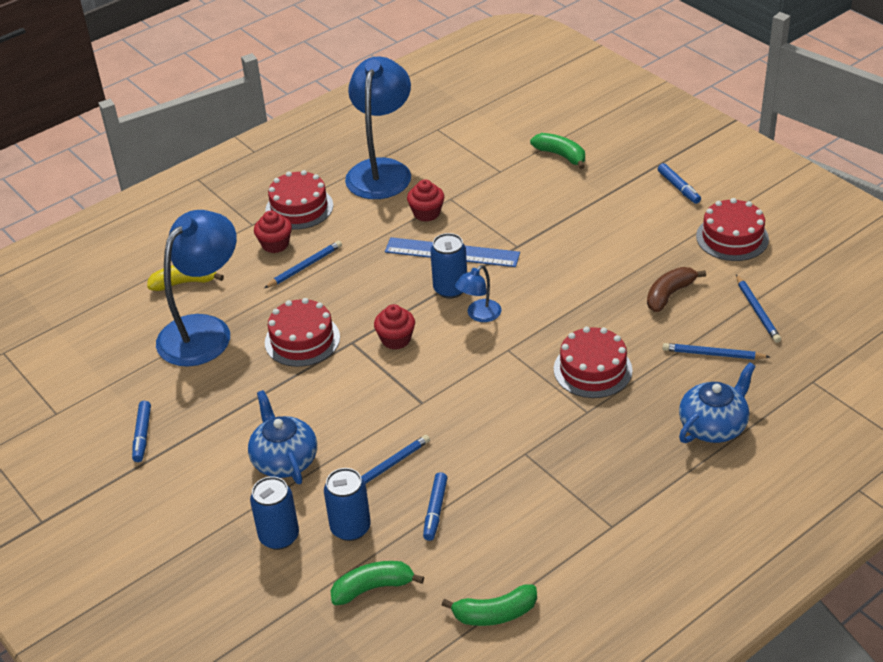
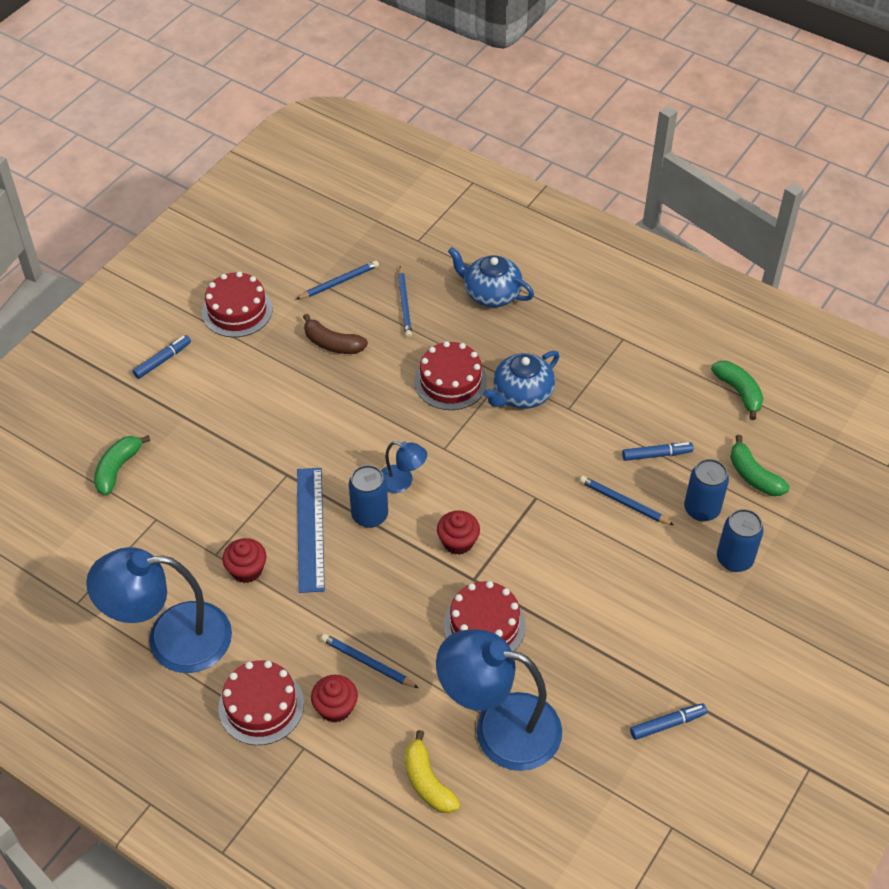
camera: 110 degrees left, 10 degrees up
(284, 460) = (648, 585): blue teapot -> blue teapot (522, 394)

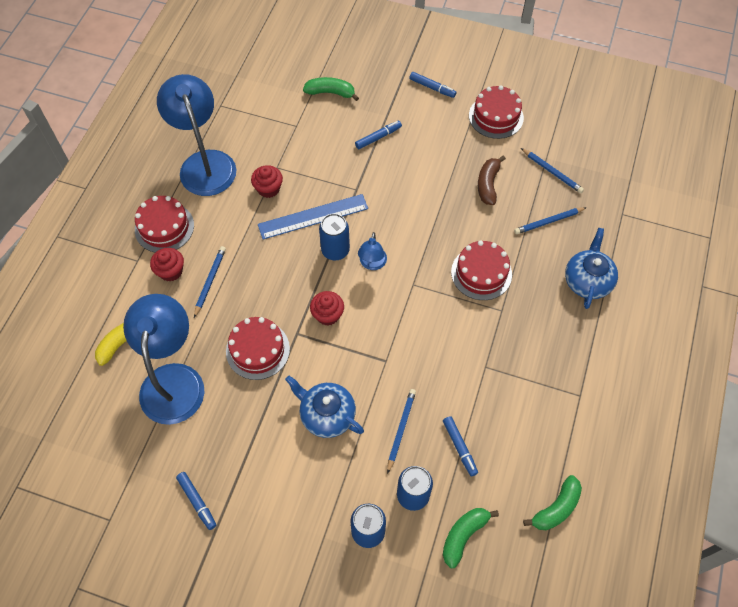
camera: 75 degrees right, 10 degrees up
(216, 434) = (378, 137): none -> blue marker
(522, 394) = (487, 328): blue teapot -> blue teapot (327, 415)

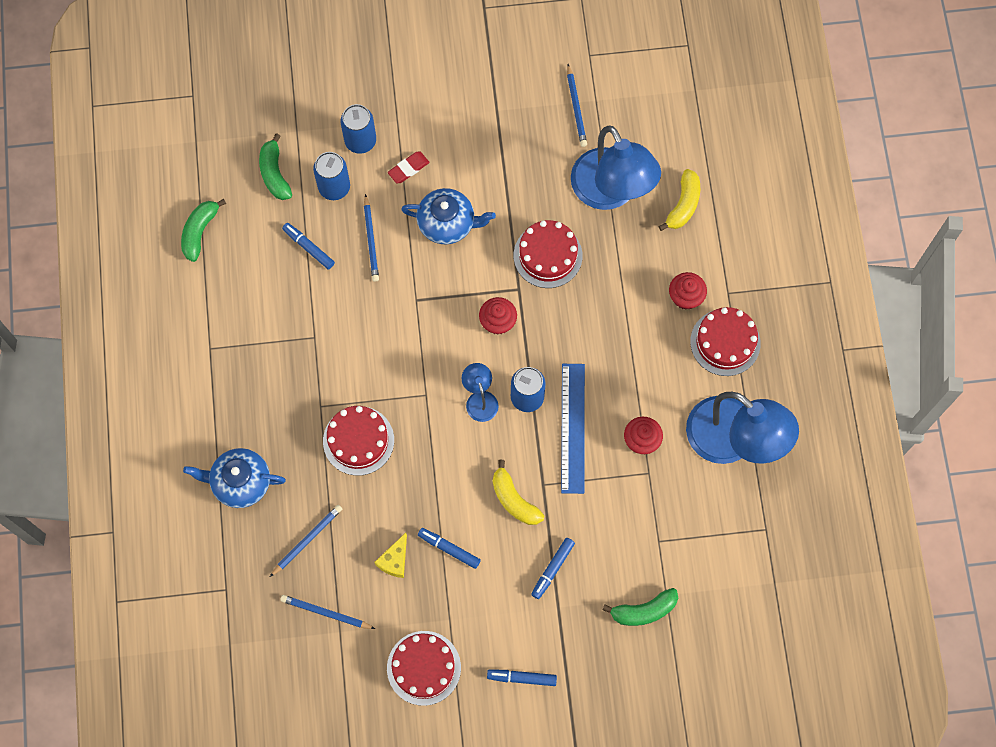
camera: 155 degrees right, 10 degrees up
(197, 501) = (523, 101): blue marker -> blue marker (449, 549)
(210, 281) = (638, 304): blue pencil -> blue pencil (576, 108)
(313, 216) = (573, 428): blue ruler -> blue ruler turned 45 degrees counterclockwise
(336, 482) = (408, 168): none -> red eraser
(382, 188) = (514, 499): none -> yellow banana
(463, 535) = (275, 173): green banana -> green banana turned 150 degrees clockwise
(488, 184) = (394, 560): brown banana -> yellow cheese
(587, 281) = (240, 482): blue teapot -> blue teapot turned 105 degrees clockwise

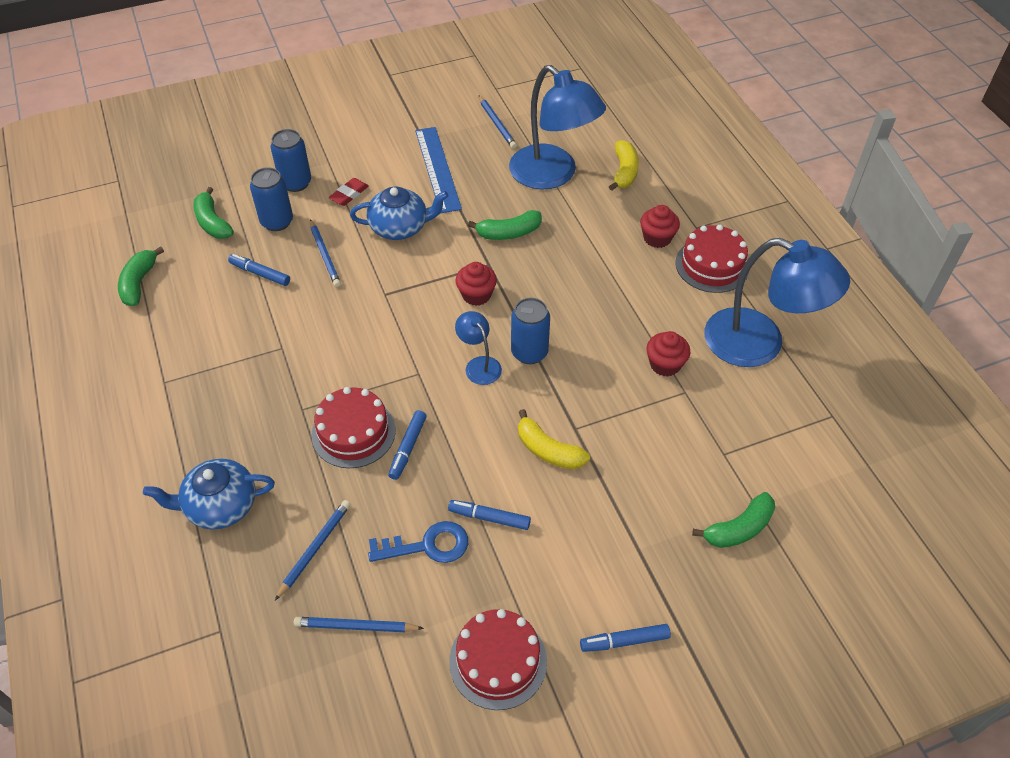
camera: 15 degrees left, 20 degrees down
(394, 560) = (427, 545): yellow cheese -> blue key
(547, 255) = (509, 233): red cake -> green banana
(553, 569) = (617, 510): blue marker -> blue marker (408, 447)
(573, 428) = (588, 369): blue ruler -> blue ruler (437, 169)

